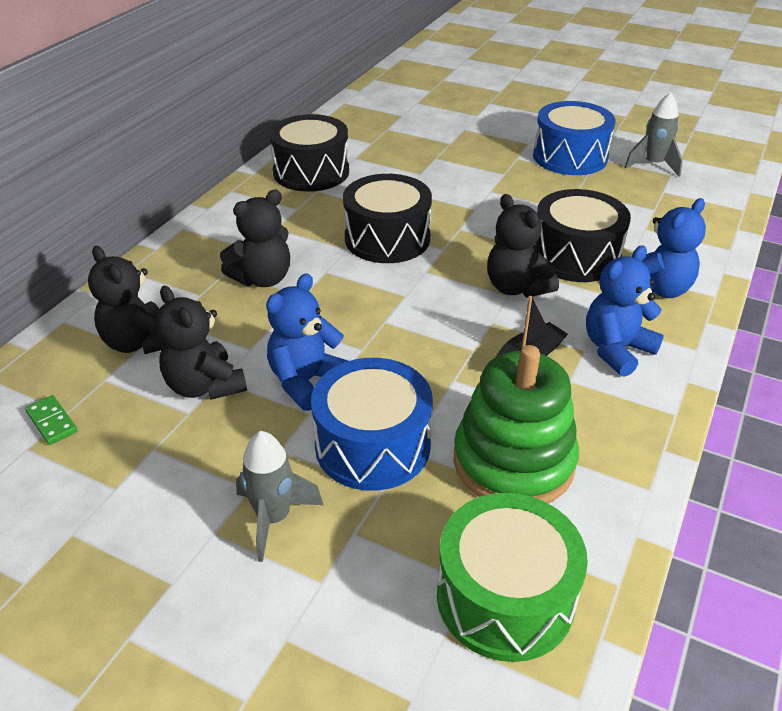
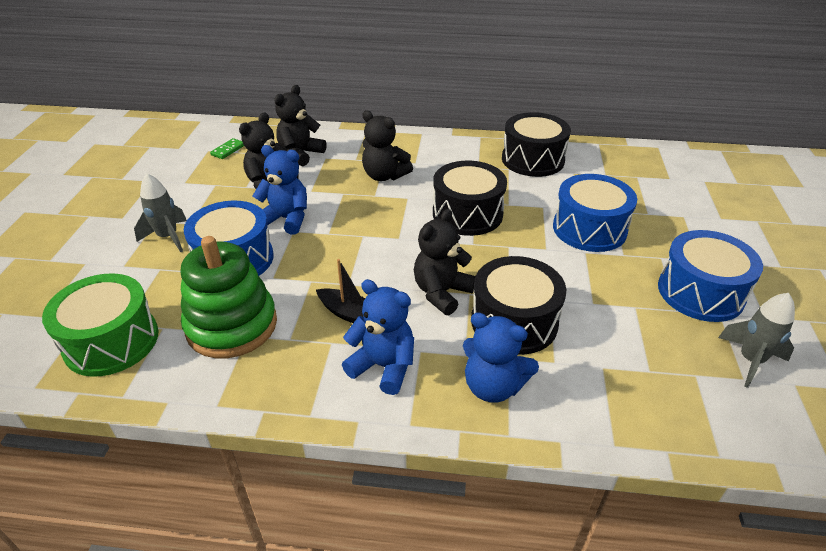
camera: 70 degrees right, 0 degrees up
(456, 178) = (589, 229): none -> blue drum

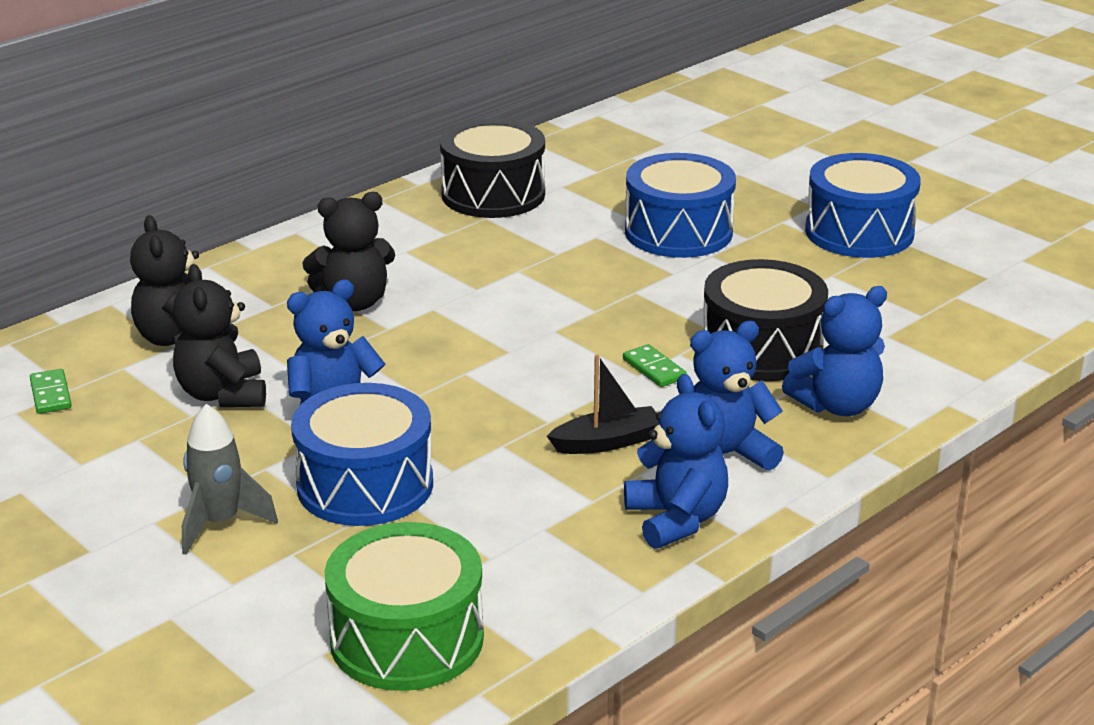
camera: 50 degrees left, 10 degrees down
(232, 325) = (508, 533): green stacking toy -> none
(299, 381) = (676, 519): none -> blue teddy bear
(442, 293) = (654, 369): black teddy bear -> green domino
(467, 214) = (534, 286): black drum -> none
(750, 361) = (972, 262): grey rocket -> none

